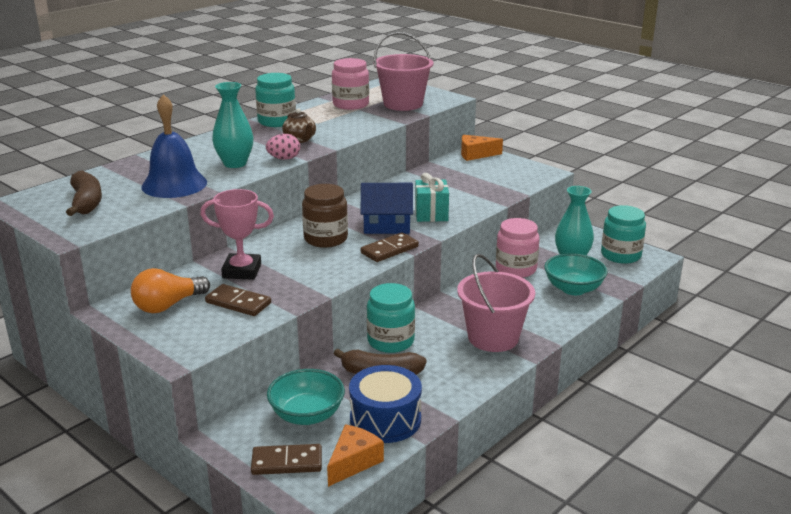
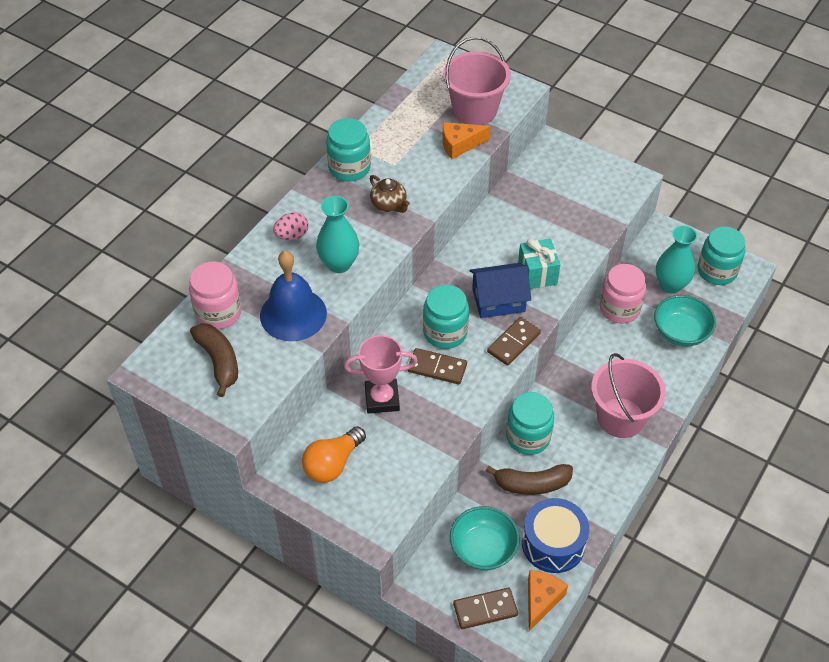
camera: 10 degrees left, 25 degrees up
(238, 303) = (397, 449): brown domino -> brown domino (437, 368)
(284, 159) = (386, 247): pink egg -> pink egg (292, 236)
(325, 239) = (445, 332): brown jar -> turquoise jar
(351, 104) = (417, 119): pink jar -> pink jar (218, 312)
(475, 154) = (554, 152): orange cheese -> orange cheese (460, 145)

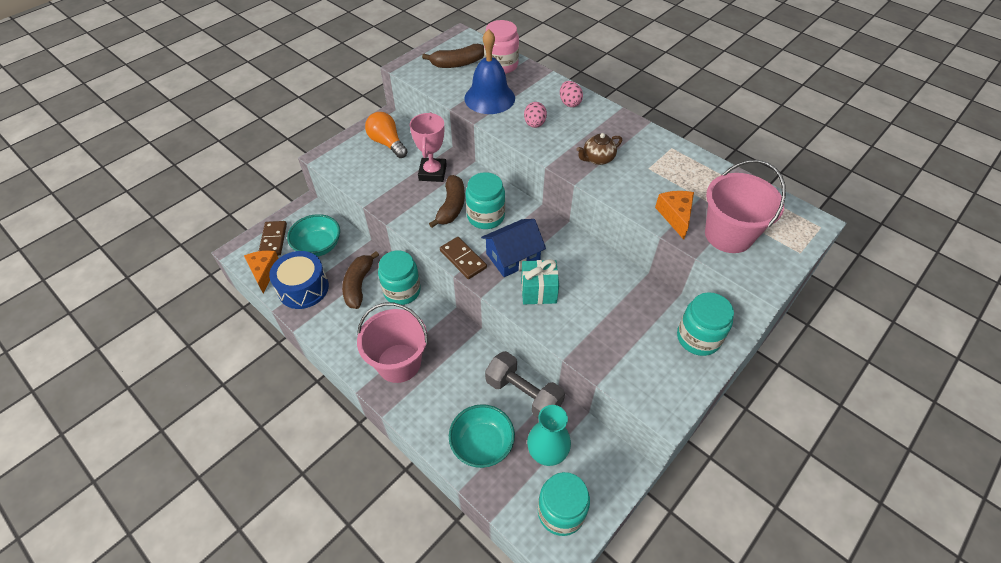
camera: 100 degrees right, 0 degrees up
(339, 264) = (534, 124): turquoise vase -> pink egg
(349, 168) = (646, 140): turquoise jar -> turquoise jar (698, 338)
(437, 368) = (451, 207): brown domino -> brown banana
(498, 300) = (513, 257): blue house -> blue house turned 60 degrees clockwise
(541, 600) = (264, 272): orange cheese -> orange cheese turned 135 degrees counterclockwise
(619, 308) = (523, 394): pink jar -> grey dumbbell

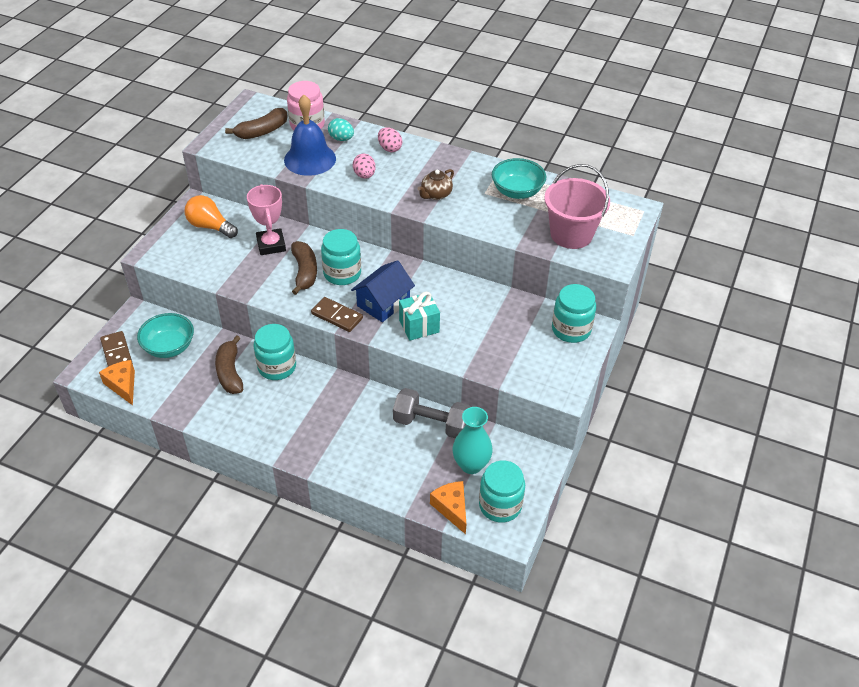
camera: 20 degrees left, 5 degrees down
(303, 288) = (173, 390): blue drum -> none
(399, 363) = (303, 430): pink bucket -> none
(482, 444) = (410, 474): turquoise bowl -> turquoise bowl (517, 191)
(527, 84) = (341, 139): none -> turquoise egg
(675, 216) = (522, 229): orange cheese -> orange cheese (451, 508)

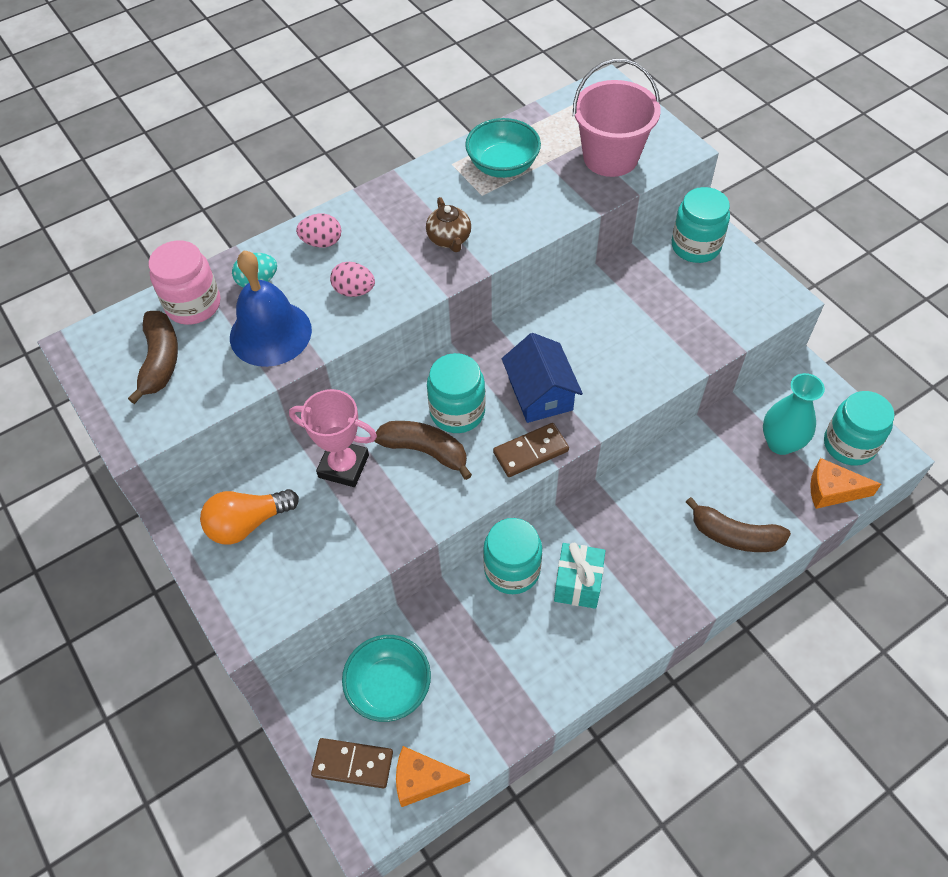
camera: 55 degrees left, 10 degrees up
(230, 372) = (487, 629): brown banana -> brown banana (734, 535)
(419, 326) = (603, 377): turquoise gift -> turquoise gift (578, 584)
(431, 424) = (702, 451): grey dumbbell -> none

